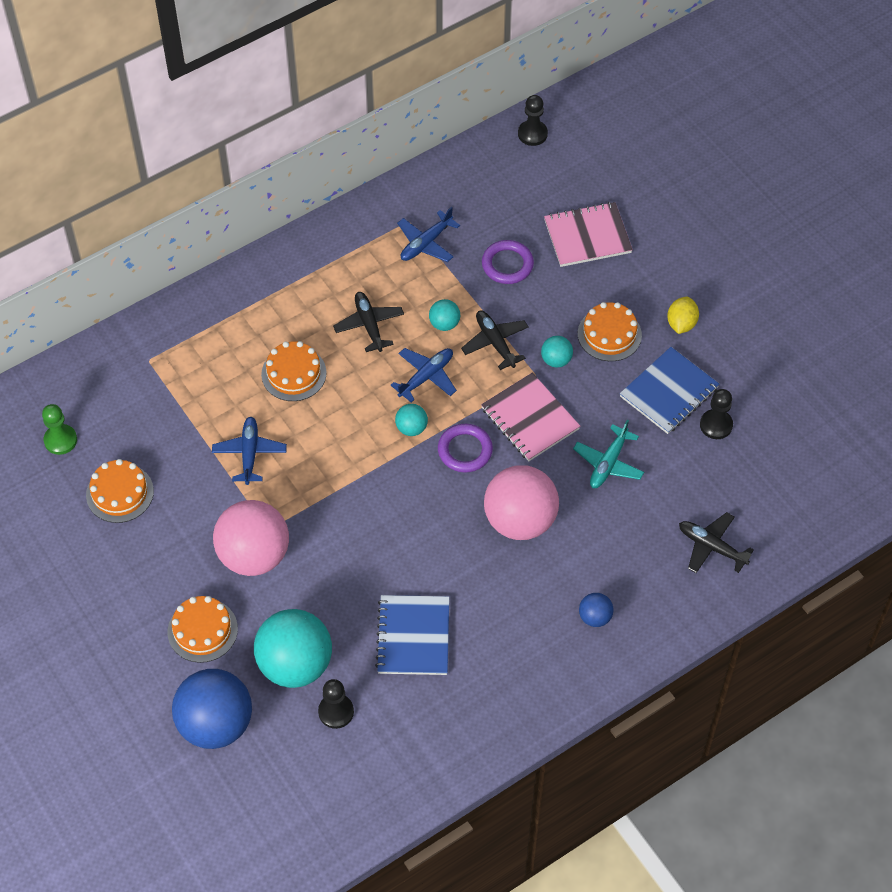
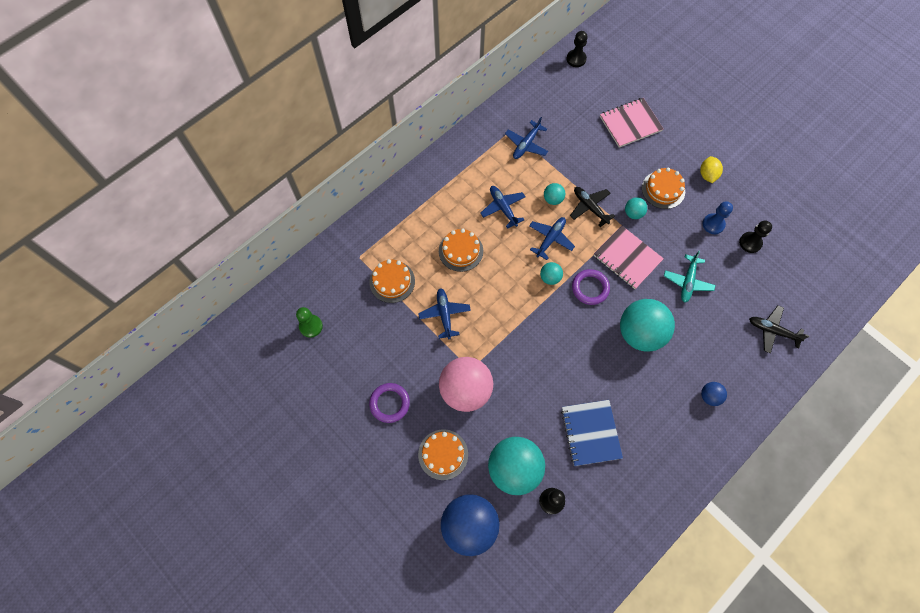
camera: 10 degrees left, 10 degrees up
(120, 493) = (361, 359): orange cake -> orange cake (392, 281)
(369, 325) = (503, 208): black plane -> blue plane
(507, 264) = (583, 151): purple ring -> purple ring (389, 403)
(520, 520) = (640, 333): pink ball -> turquoise ball
(669, 392) = (713, 224): blue notebook -> blue pawn

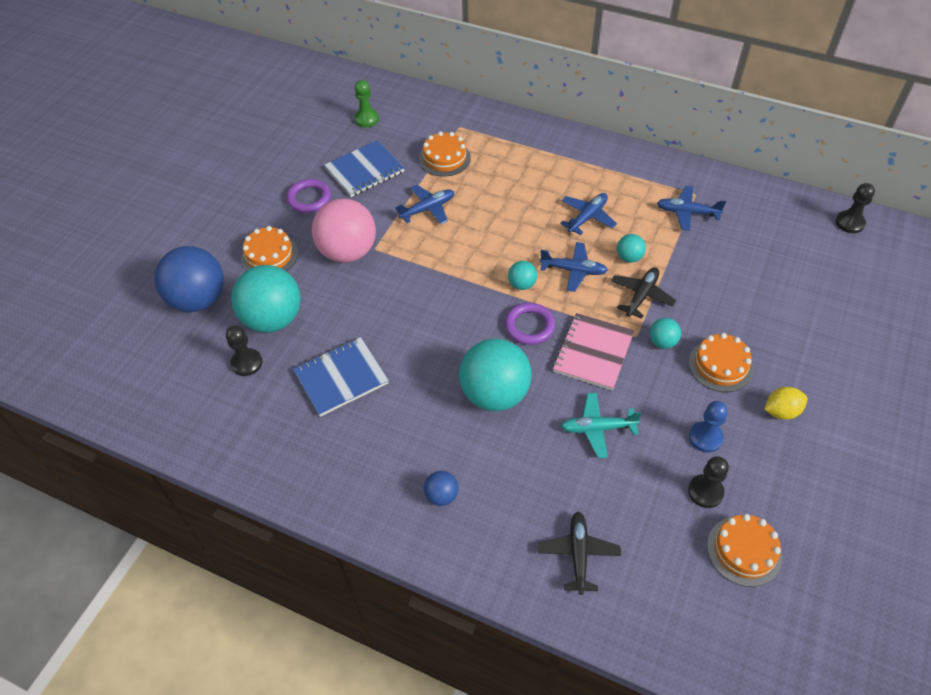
camera: 70 degrees right, 15 degrees down
(376, 348) = (365, 170): none -> blue notebook
(461, 251) = (511, 199): orange cake -> orange cake (744, 551)
(630, 124) = (796, 303): pink notebook -> none

